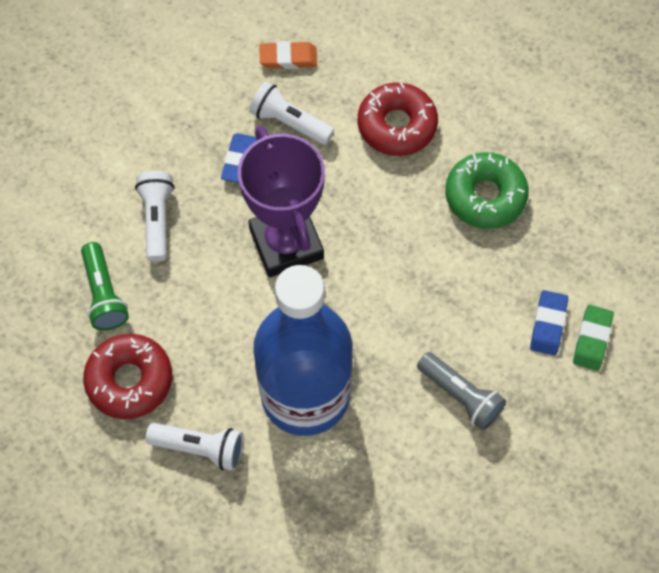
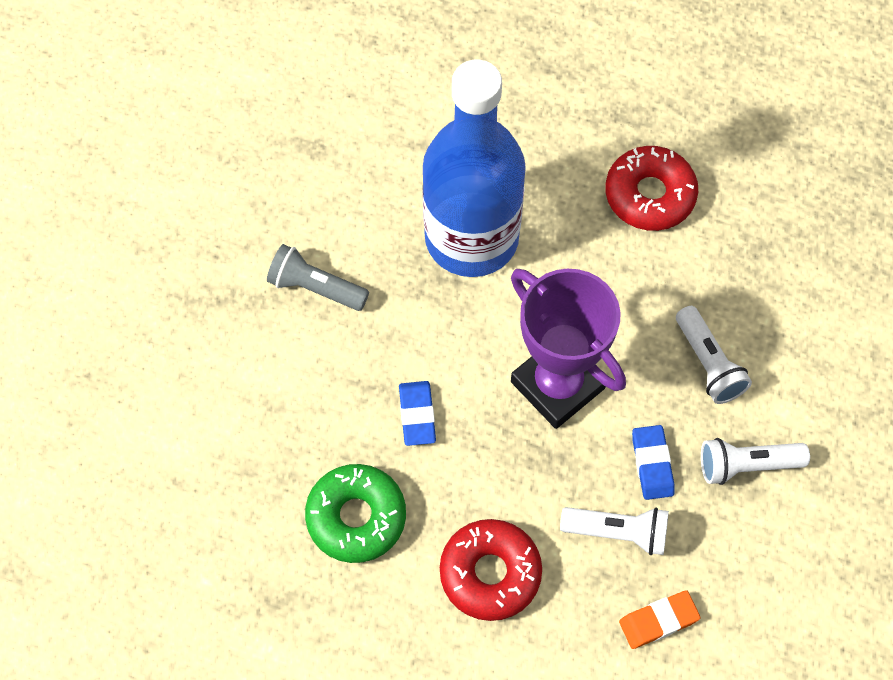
camera: 160 degrees right, 0 degrees up
(104, 294) = (720, 267): green flashlight -> none
(200, 448) = (551, 158): white flashlight -> white flashlight (746, 465)
(548, 324) = (244, 391): blue eraser -> blue eraser (417, 415)
(592, 339) = (193, 390): green eraser -> none

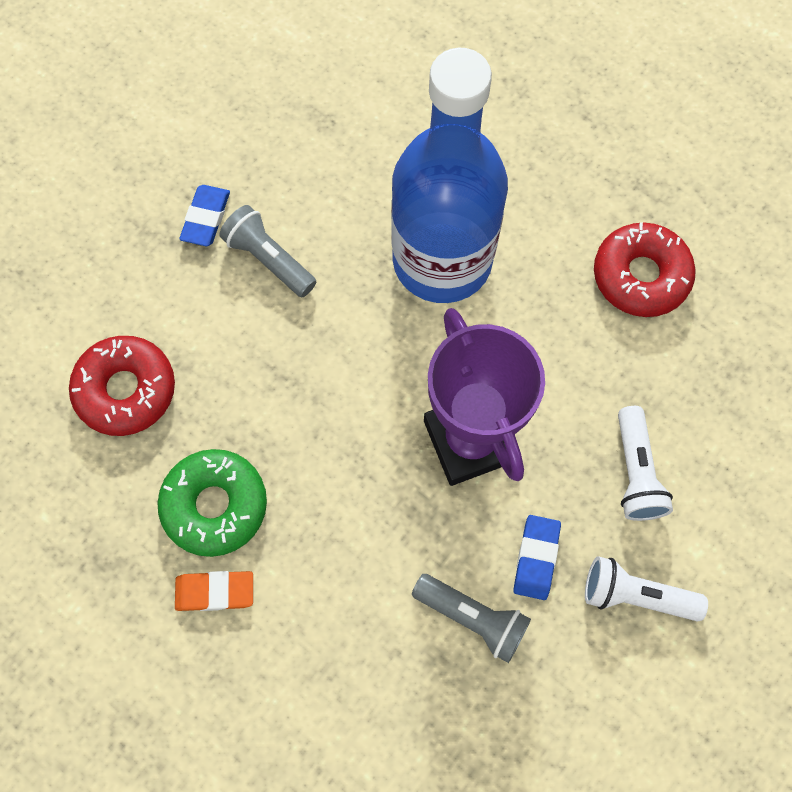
camera: 20 degrees right, 5 degrees up
(417, 415) = (317, 422): blue eraser -> blue eraser (206, 218)
(490, 573) = (325, 613): red donut -> red donut (126, 390)
(618, 532) = (473, 618): white flashlight -> grey flashlight
(658, 621) = (478, 729): orange eraser -> orange eraser (215, 592)

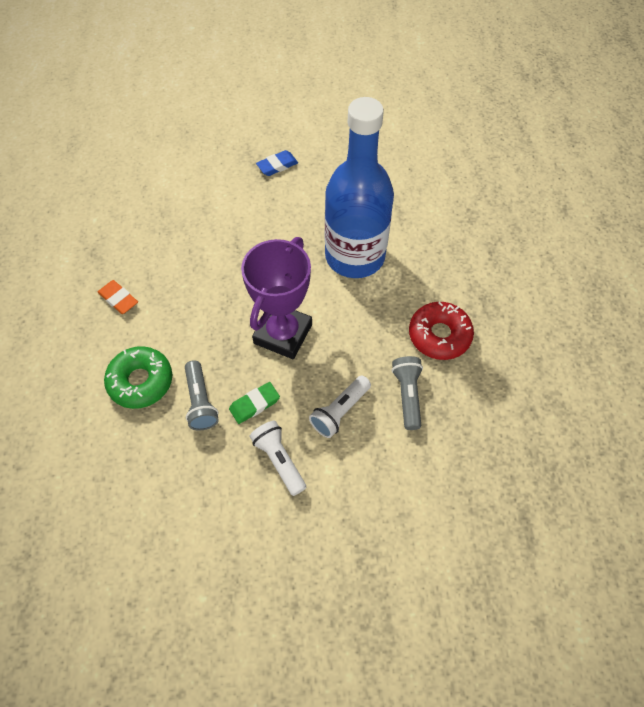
camera: 45 degrees right, 10 degrees down
(126, 390) = (174, 201): red donut -> none
(215, 505) = (156, 269): green donut -> green donut (141, 381)
(269, 259) = (283, 199): grey flashlight -> grey flashlight (407, 395)
(536, 558) = (254, 404): blue eraser -> green eraser

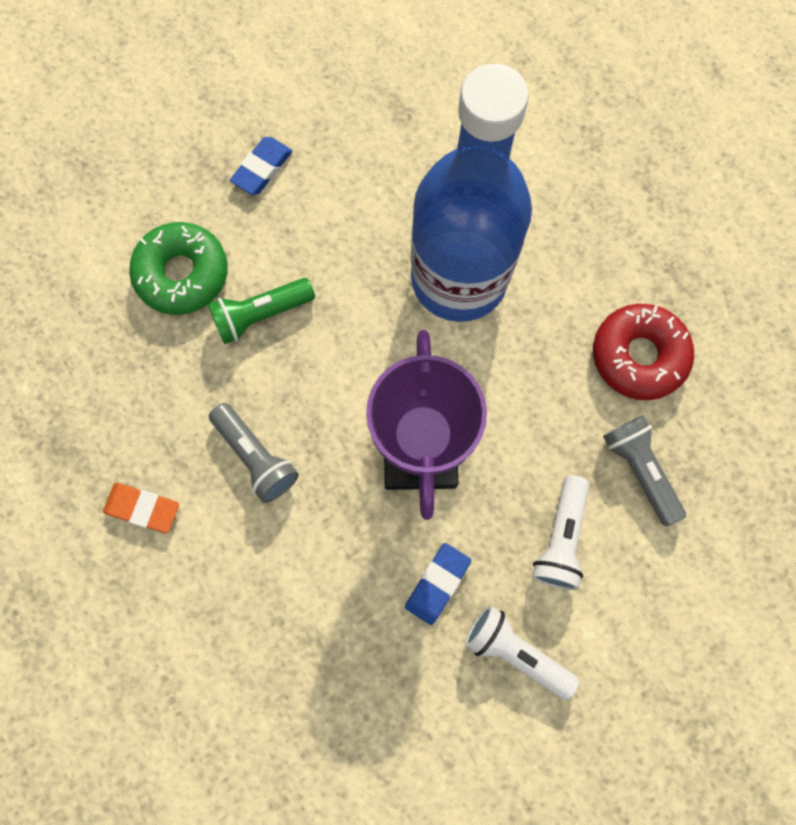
camera: 25 degrees left, 15 degrees up
(141, 381) = (254, 626): green donut -> green donut (182, 274)
(200, 402) = (359, 616): grey flashlight -> grey flashlight (256, 457)
(236, 232) = (261, 315): none -> green flashlight
(254, 404) = (437, 583): green eraser -> blue eraser

